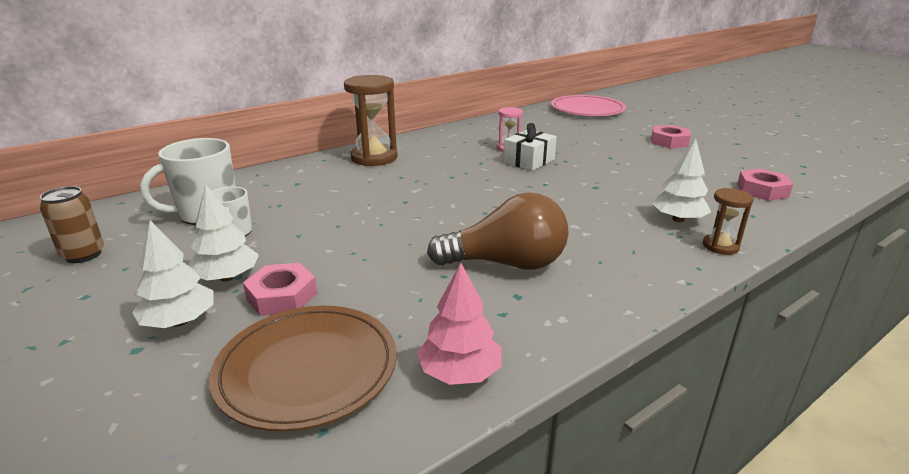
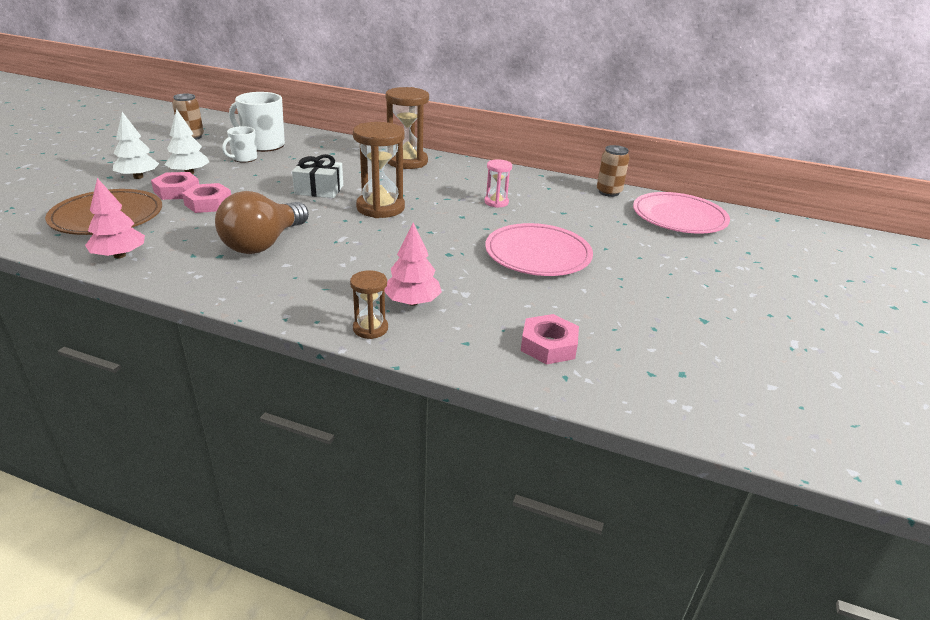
camera: 55 degrees right, 5 degrees up
(473, 191) = (380, 208): none -> brown hourglass
(506, 264) = (264, 243): brown light bulb -> brown light bulb turned 60 degrees clockwise
(527, 114) = (608, 192): none -> brown can
(529, 161) = (476, 216): white gift -> white gift (319, 190)
(617, 159) = (538, 254): none -> pink plate
(669, 142) = (639, 276): pink nut -> pink nut (208, 203)
(678, 219) = (412, 302): white tree -> pink tree

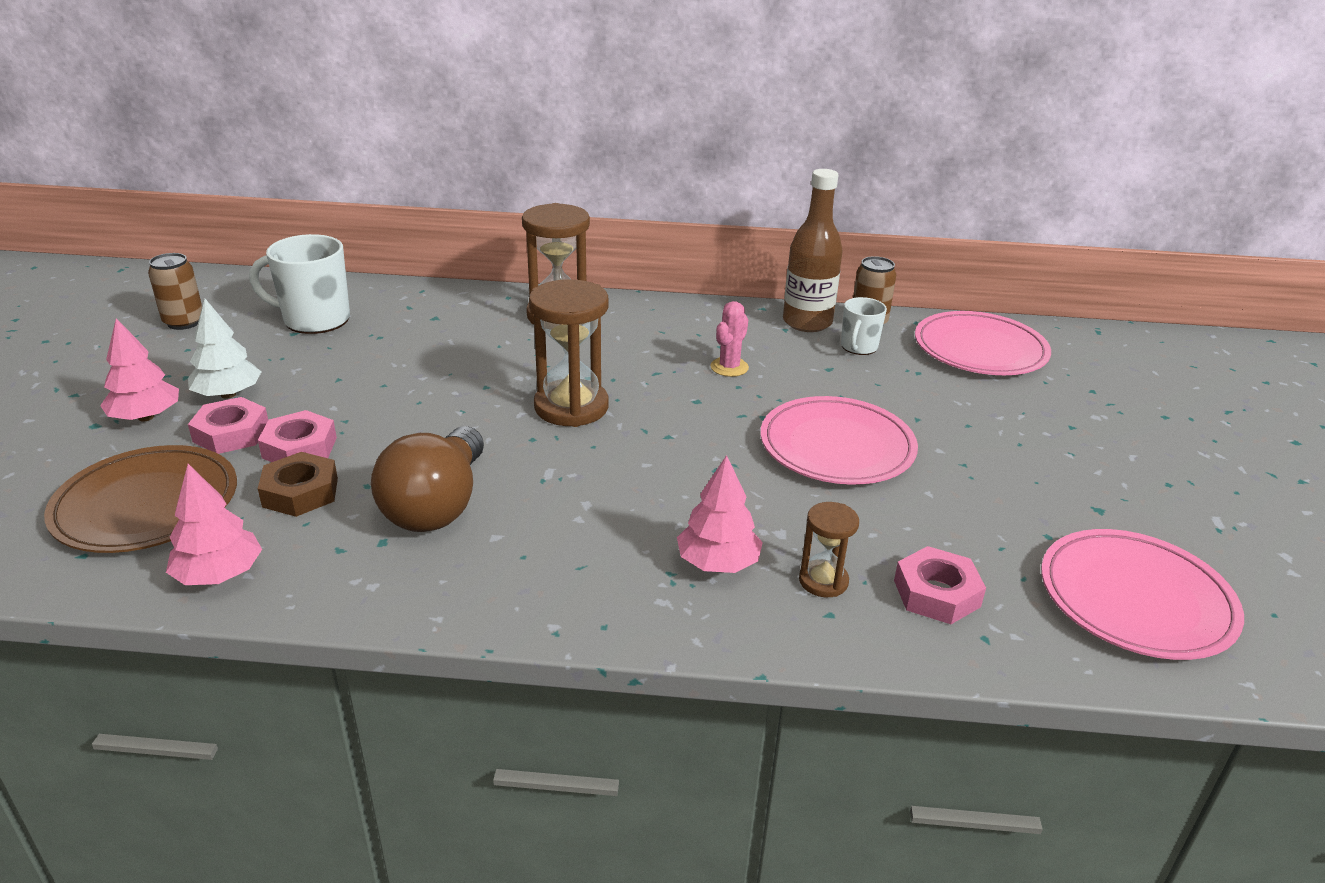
camera: 15 degrees left, 0 degrees up
(138, 177) = (146, 417): white tree -> pink tree
(192, 224) = (300, 492): none -> brown nut
(244, 158) = (300, 351): white mug -> white mug (858, 347)
(319, 190) = (458, 390): white gift -> none
(370, 328) = (687, 621): brown hourglass -> brown hourglass (823, 581)
(496, 202) = (729, 367): pink hourglass -> pink cactus
(566, 186) = (807, 322): none -> brown bottle
(695, 376) = (1135, 599): none -> pink plate

